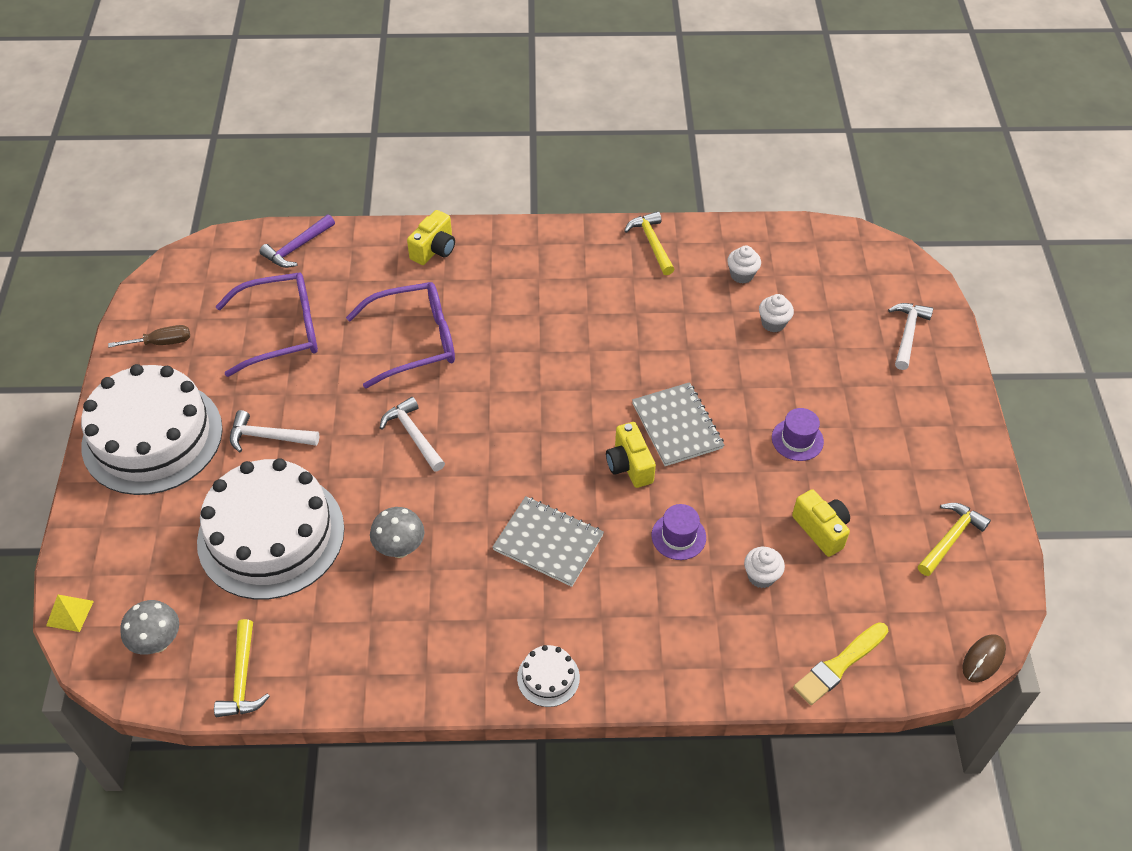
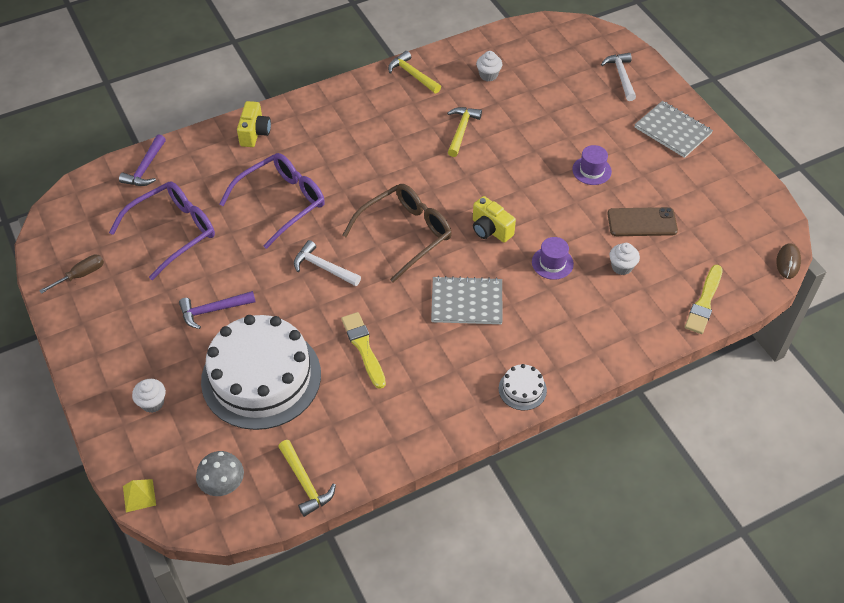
camera: 25 degrees left, 0 degrees up
(152, 437) = (120, 345): white cake -> none
(268, 437) = (213, 310): white hammer -> purple hammer
(400, 548) = (364, 348): grey mushroom -> yellow brush
(527, 432) = (405, 234): none -> brown glasses
(677, 426) = (506, 191): grey notebook -> grey notebook (672, 131)
(773, 323) = (529, 100): white cupcake -> white cupcake (152, 403)
(821, 530) = (642, 222): yellow camera -> brown phone
(950, 538) = (724, 196): yellow hammer -> yellow hammer (461, 130)

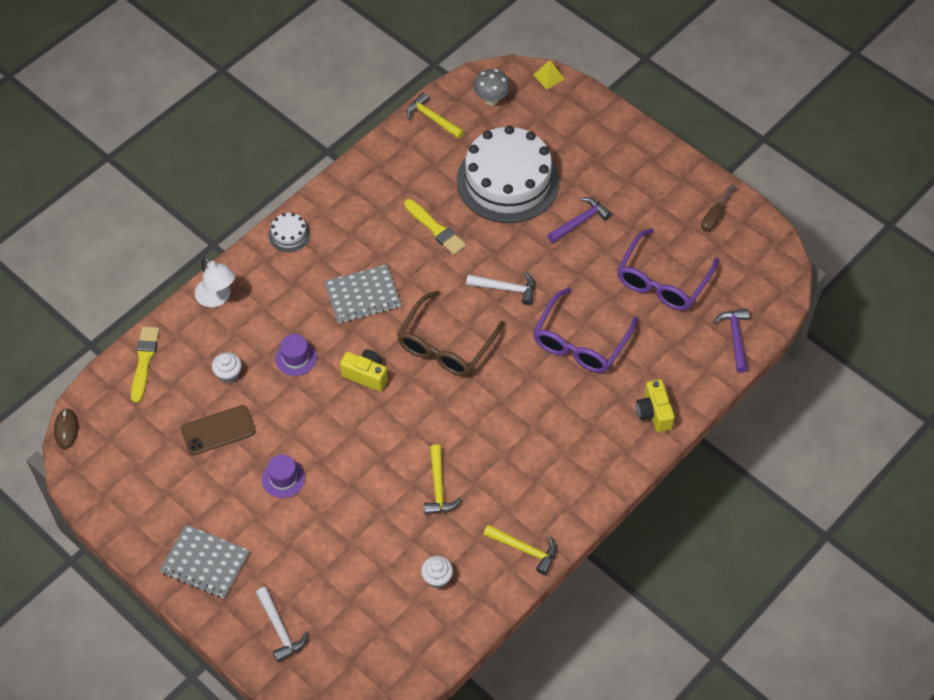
camera: 160 degrees right, 5 degrees up
(152, 403) = (581, 137): white cupcake -> none
(617, 343) = (217, 298): none -> white lamp

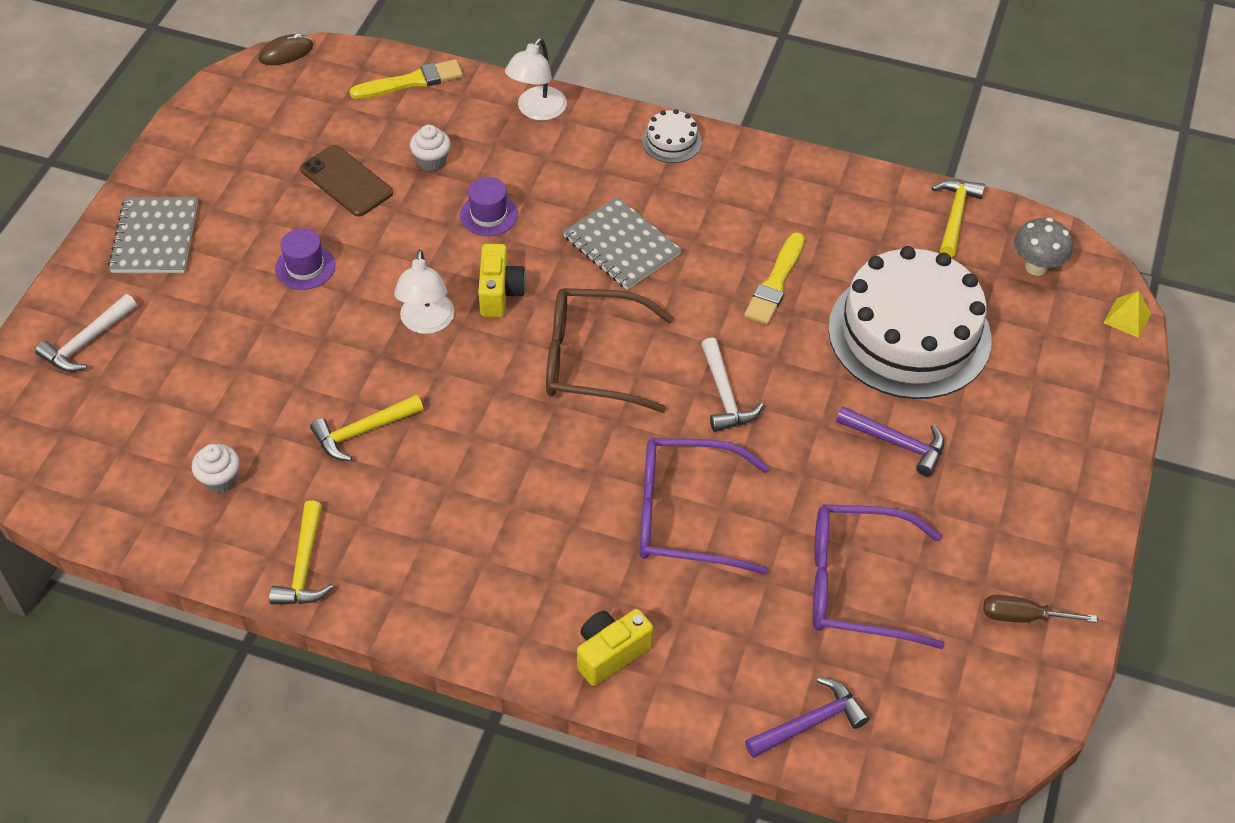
camera: 65 degrees right, 5 degrees down
(369, 424) = (427, 323): none -> white lamp

